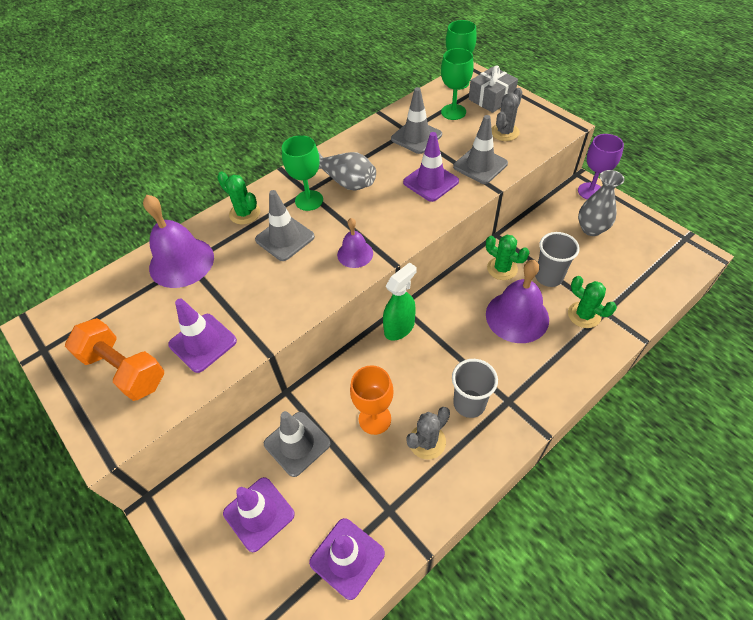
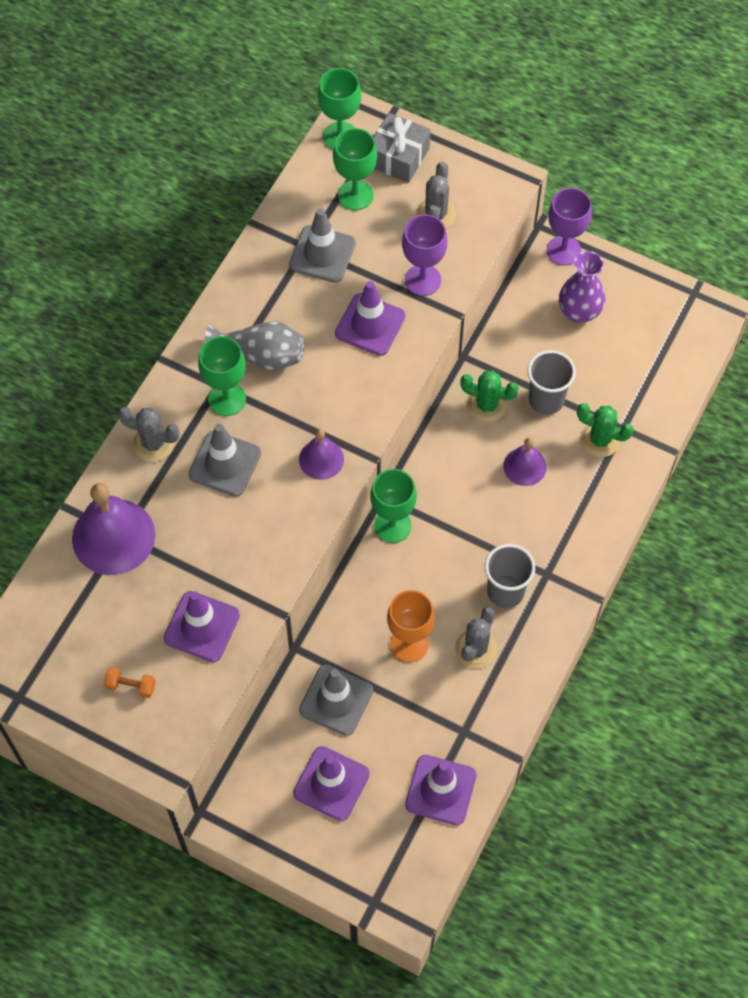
camera: 25 degrees left, 10 degrees up
(124, 369) = (131, 686): orange dumbbell -> orange dumbbell, size x0.43
(245, 213) = (153, 443): green cactus -> grey cactus
(399, 328) = (392, 526): green spray bottle -> green goblet
(480, 165) = (422, 280): grey traffic cone -> purple goblet
(517, 316) = (524, 466): purple bell -> purple bell, size x0.56
(591, 229) = (579, 312): grey vase -> purple vase

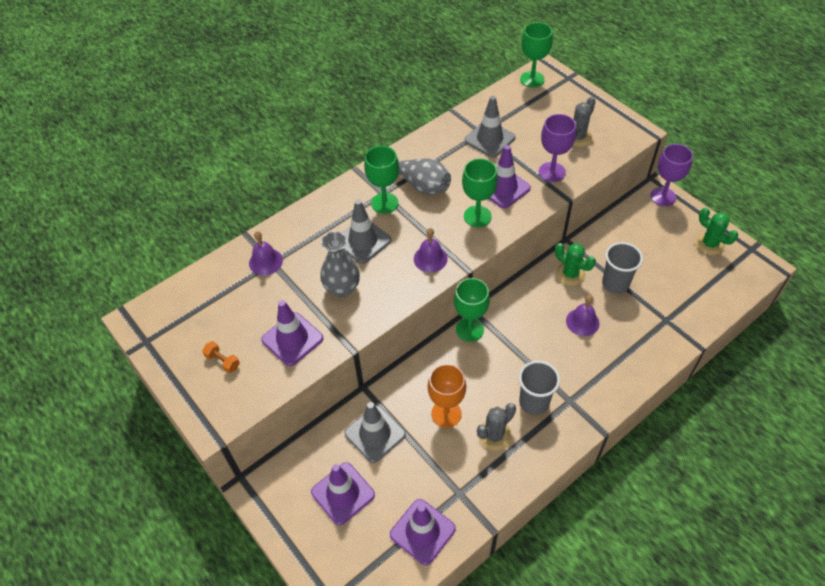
camera: 25 degrees right, 10 degrees down
(113, 536) = (265, 261): purple bell -> purple bell, size x0.56
(153, 443) = (323, 214): grey cactus -> none
(230, 538) = (342, 288): none -> grey vase
(355, 195) = (527, 113): green goblet -> green goblet (477, 216)
(398, 157) = (566, 99): grey gift -> none
(579, 312) = (660, 236): purple vase -> none
(600, 439) = (646, 322): green cactus -> green cactus (709, 244)

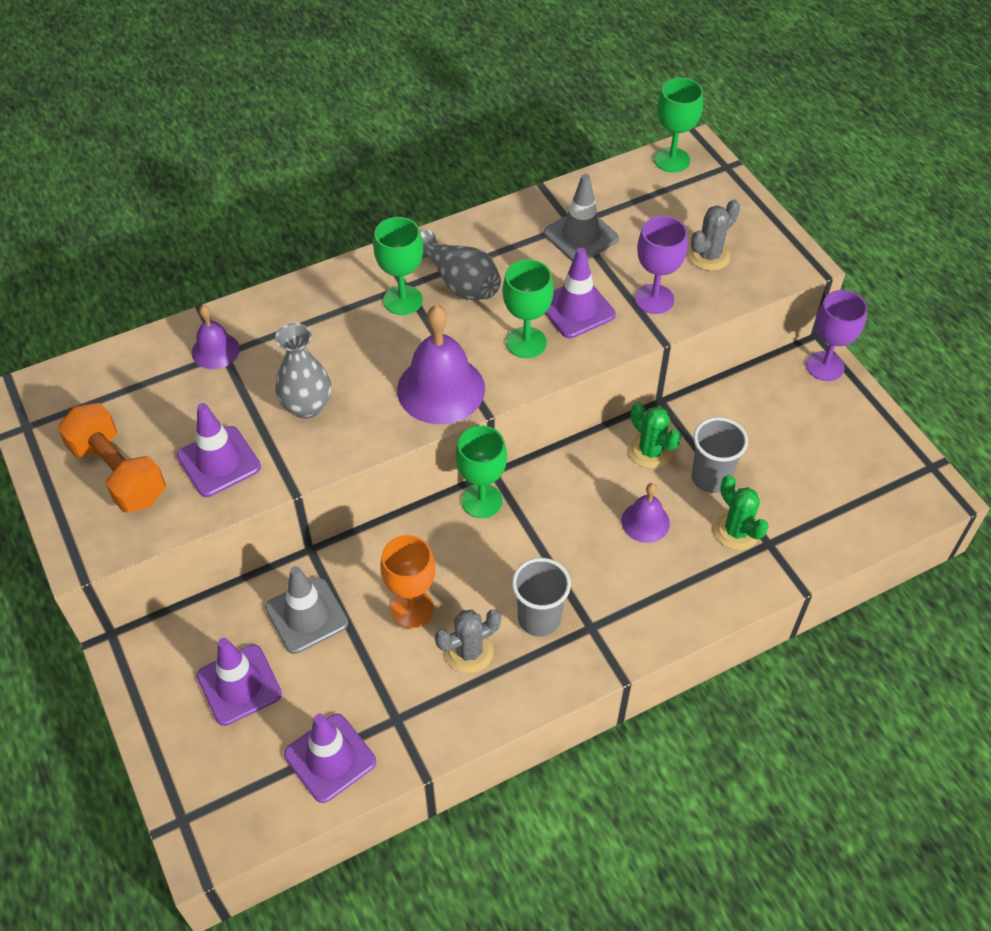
camera: 10 degrees right, 0 degrees up
(223, 361) = (118, 473): orange dumbbell -> orange dumbbell, size x2.31
(363, 241) = (356, 347): grey traffic cone -> none
(430, 258) = (441, 389): purple bell -> purple bell, size x1.80
(709, 244) = (870, 447): green cactus -> green cactus (736, 531)

